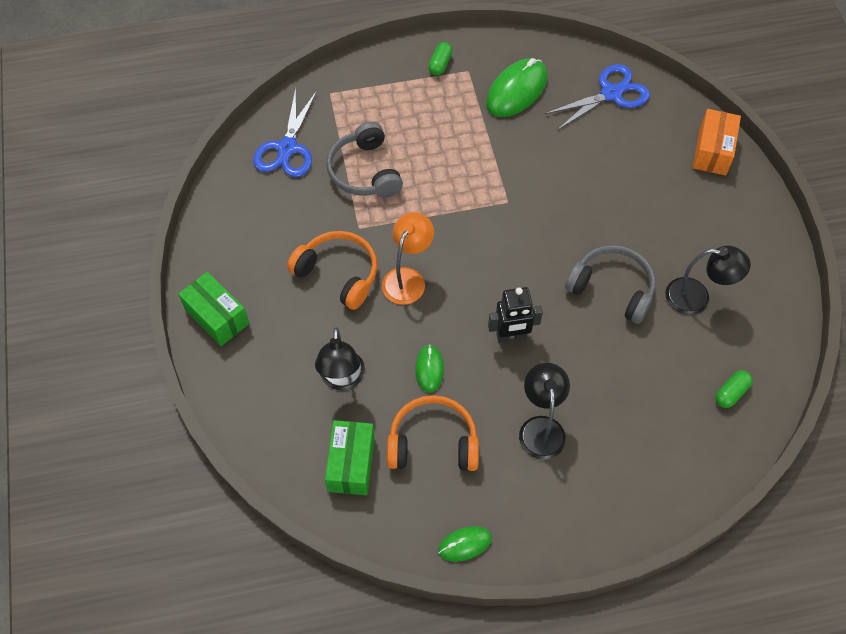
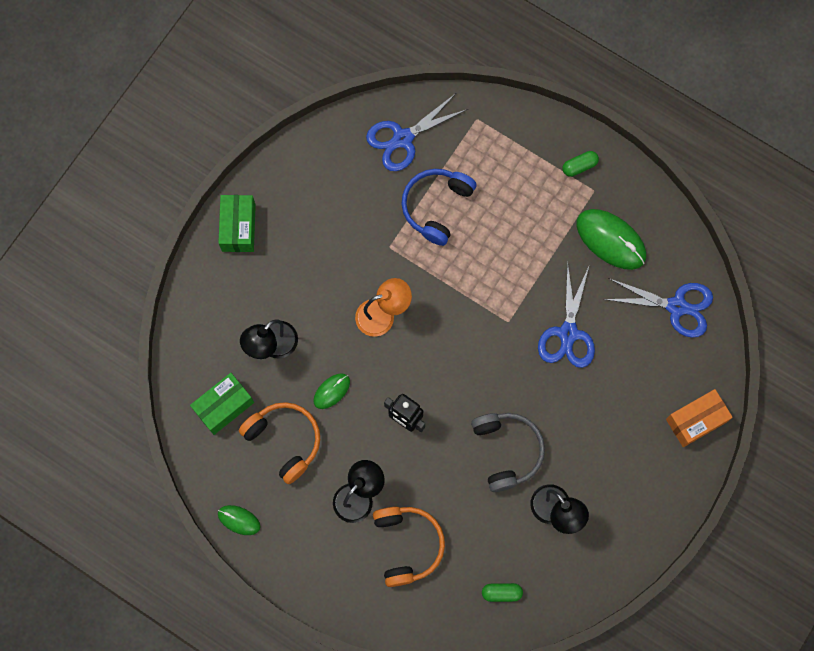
camera: 45 degrees right, 15 degrees up
(338, 274) = (342, 269): orange headphones -> orange headphones (407, 545)
(365, 171) = (436, 207): grey headphones -> blue headphones
(516, 91) = (610, 240): green mouse -> green mouse turned 45 degrees clockwise
(559, 172) = (568, 333): none -> blue scissors

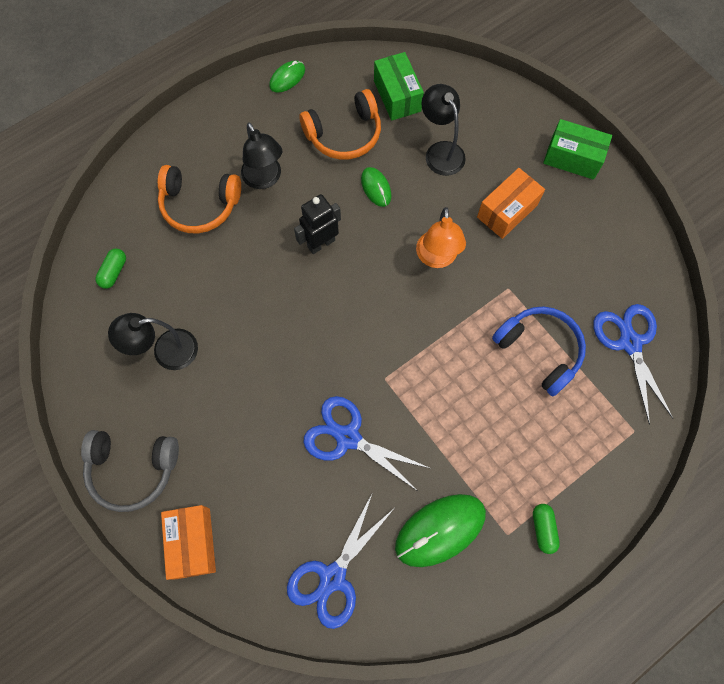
camera: 110 degrees right, 5 degrees down
(314, 269) = (507, 211): none -> orange box
(507, 451) = (248, 327): grey headphones -> grey headphones (133, 469)

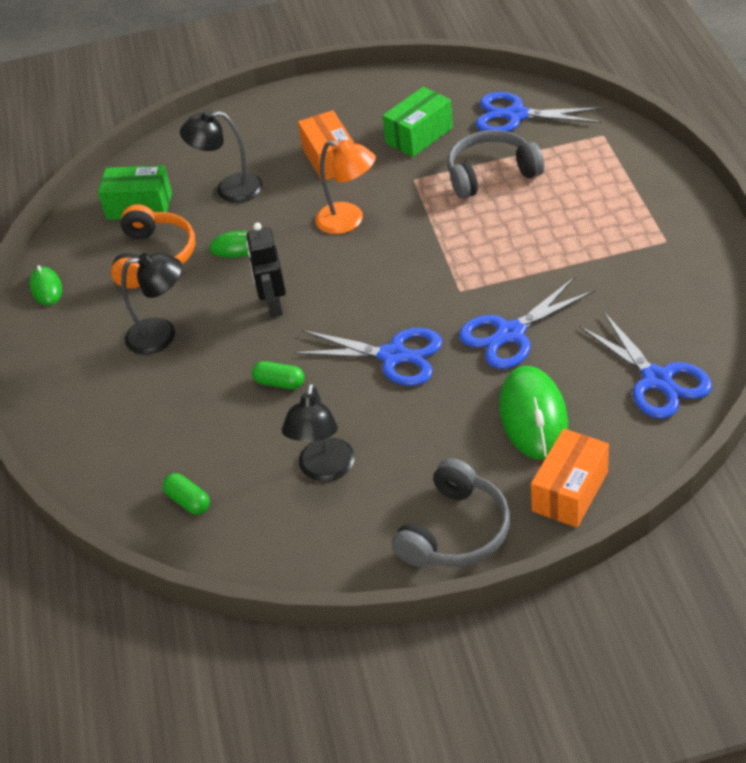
camera: 60 degrees left, 25 degrees down
(193, 543) = (570, 491): orange box -> orange box turned 75 degrees counterclockwise
(199, 205) = (154, 400): orange headphones -> none
(295, 355) = (393, 356): none -> blue scissors
(440, 530) = (641, 287): green mouse -> green mouse (533, 416)
(539, 350) = (491, 174): blue headphones -> grey headphones
(543, 529) = (670, 216): green capsule -> green capsule (279, 383)
(572, 158) = (303, 103): green box -> green box (419, 135)

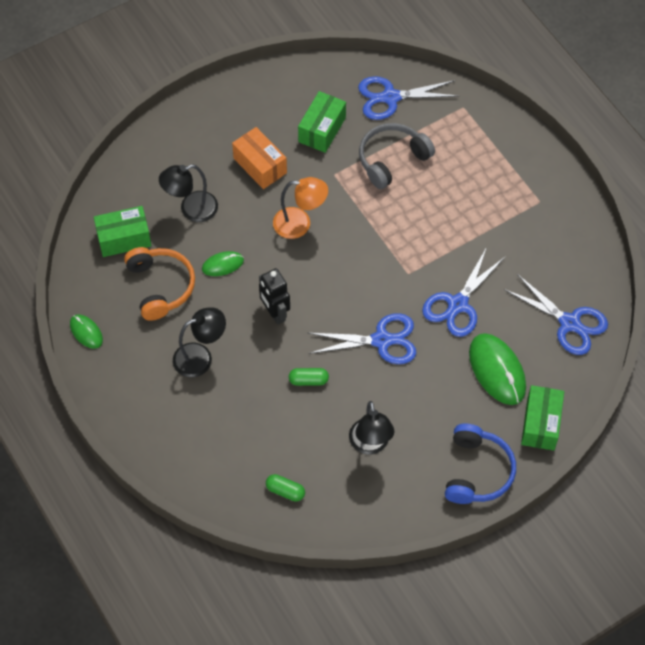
camera: 25 degrees left, 15 degrees up
(455, 531) = (477, 471): grey headphones -> blue headphones
(570, 491) = (540, 424): orange box -> green box

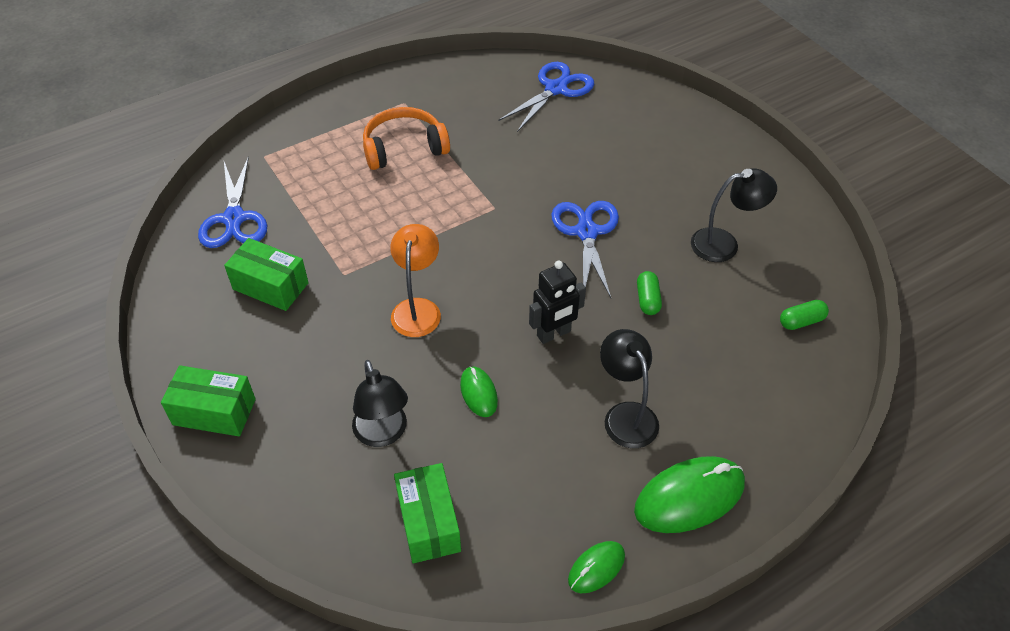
camera: 90 degrees left, 10 degrees down
(160, 286) = (514, 469): orange headphones -> orange headphones (404, 148)
(260, 165) = (318, 353): orange box -> none
(285, 491) = (801, 321): green capsule -> green capsule turned 45 degrees clockwise
(392, 160) = (330, 219): grey headphones -> none
(458, 304) = (536, 168): blue scissors -> none
(477, 471) = (739, 160): blue headphones -> none
(497, 370) = (616, 141): green mouse -> green mouse (689, 497)
(540, 424) = (675, 113): green box -> green box (214, 412)

